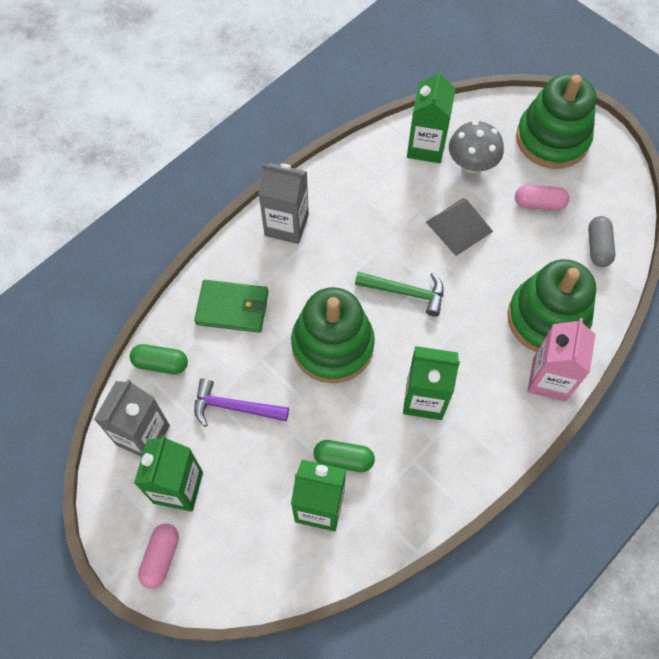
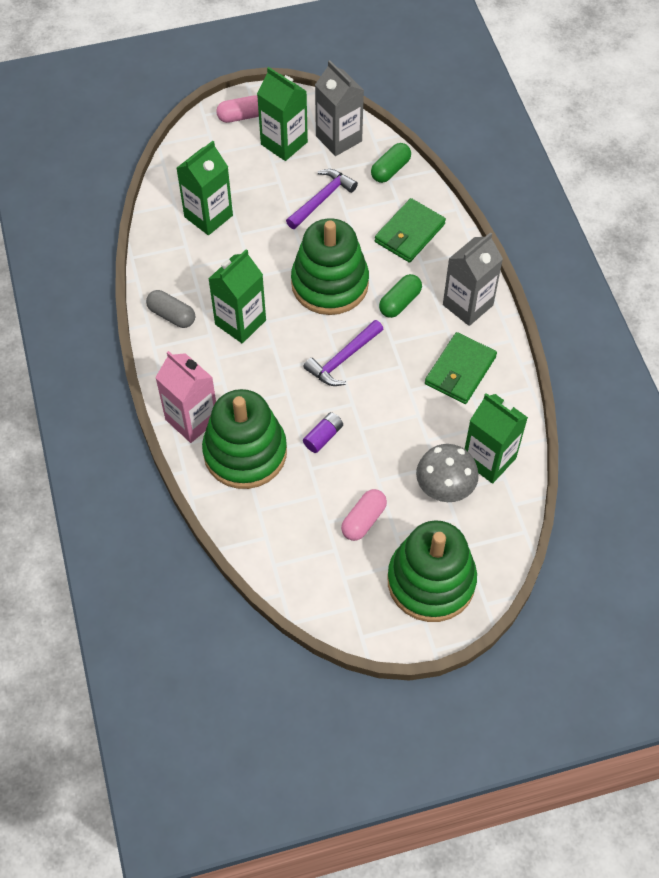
camera: 120 degrees right, 5 degrees down
(161, 557) = (241, 116): pink capsule -> pink capsule turned 60 degrees counterclockwise
(343, 459) = (232, 246): green capsule -> green capsule (400, 302)
(358, 201) = (460, 370): none -> green wallet
(406, 292) = (343, 359): green hammer -> purple hammer
(459, 226) = (382, 437): grey pyramid -> none
(489, 268) = (323, 437): none -> purple battery
(598, 247) = (285, 541): grey capsule -> grey capsule (172, 315)

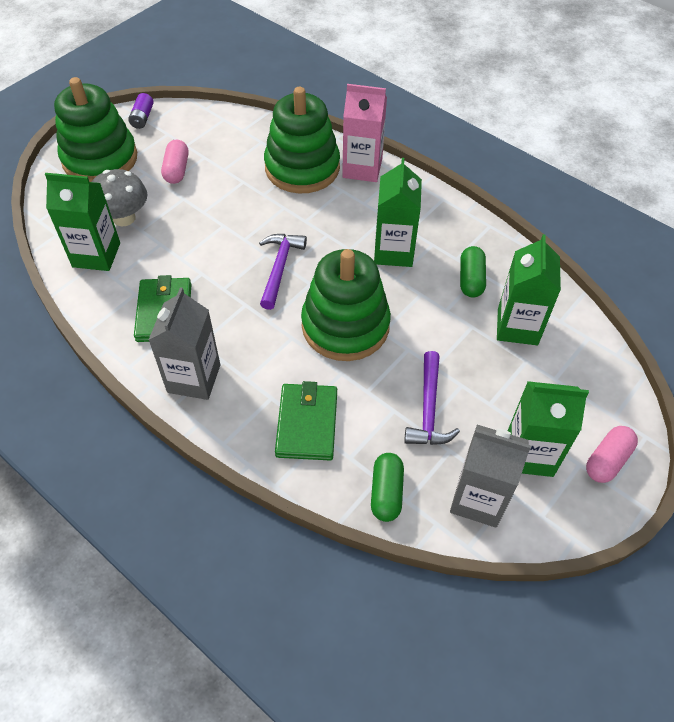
camera: 145 degrees right, 5 degrees down
(172, 315) = (455, 227): grey capsule -> none
(323, 437) = (250, 205): purple battery -> purple battery (142, 118)
(400, 302) = (264, 344): green capsule -> green capsule (471, 279)

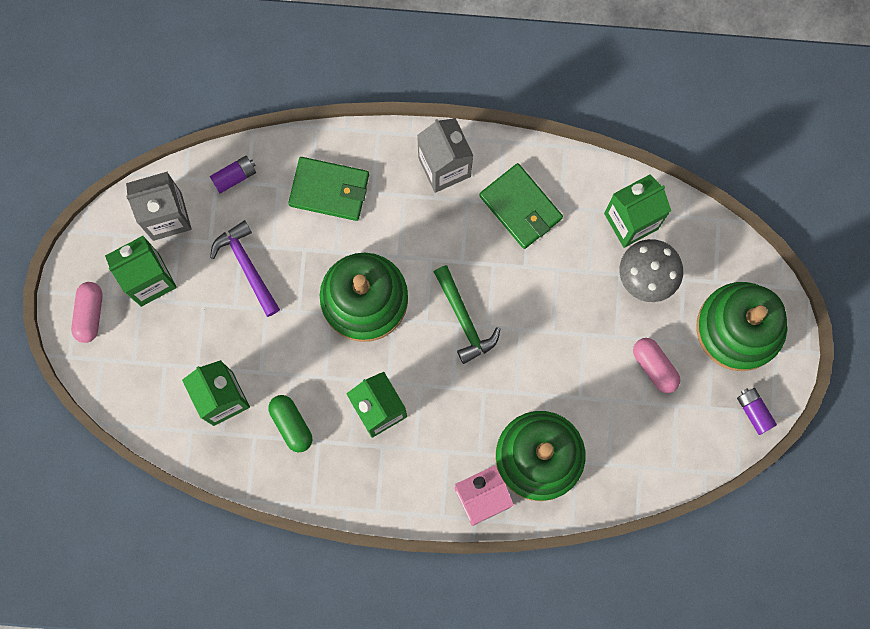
camera: 145 degrees right, 25 degrees up
(279, 268) = (464, 319): purple hammer -> green hammer
(307, 424) = (329, 190): green wallet -> green wallet turned 45 degrees counterclockwise
(386, 492) = (234, 176): green capsule -> purple battery

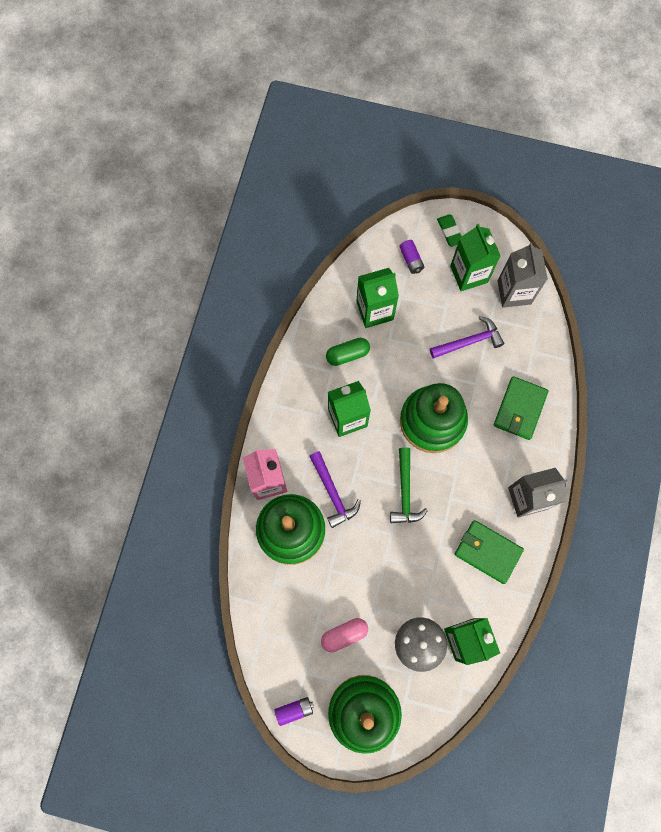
camera: 100 degrees right, 5 degrees down
(89, 314) = (450, 231): pink capsule -> green eraser
(234, 176) = (538, 343): purple battery -> purple battery (411, 260)
(464, 319) = (405, 492): green hammer -> green hammer turned 75 degrees counterclockwise
(482, 411) = (333, 493): none -> purple hammer
(521, 207) = (487, 552): green wallet -> green wallet turned 60 degrees clockwise

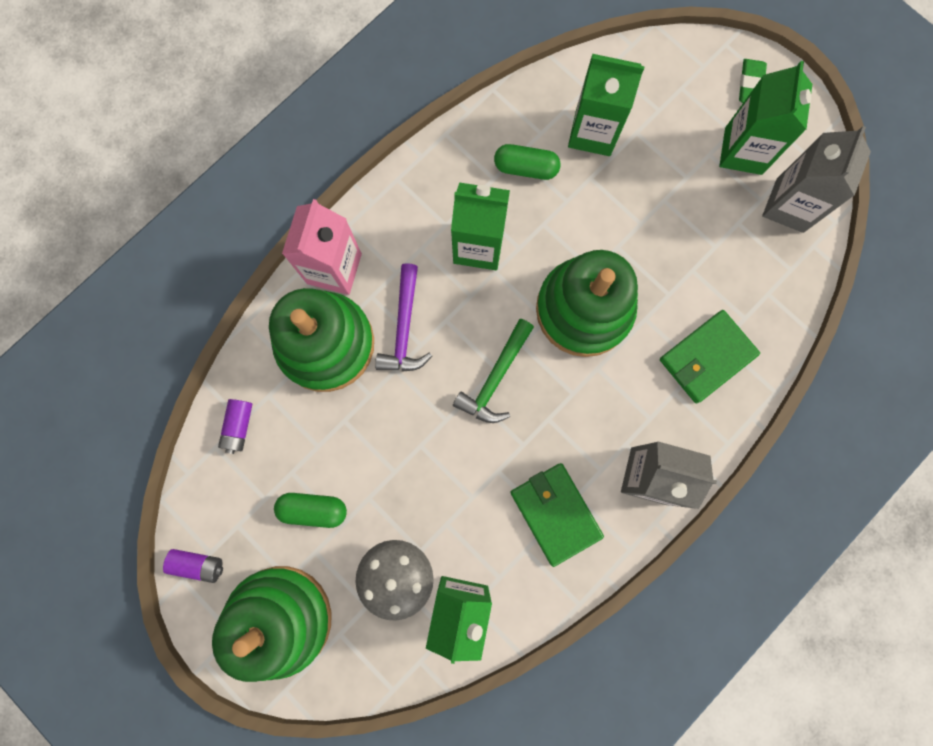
camera: 30 degrees right, 5 degrees up
(344, 634) = (313, 509): pink capsule -> green capsule
(411, 260) = (678, 94): purple battery -> purple battery (239, 426)
(469, 341) = (692, 236): purple hammer -> none

